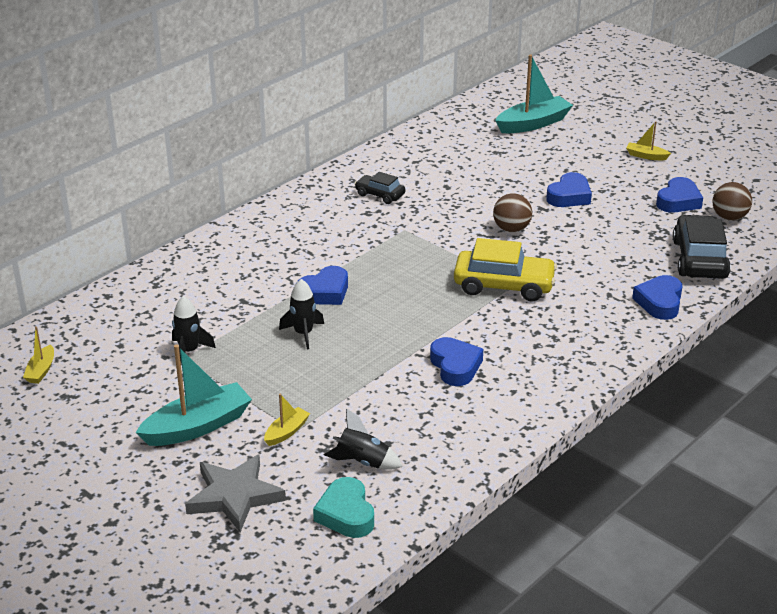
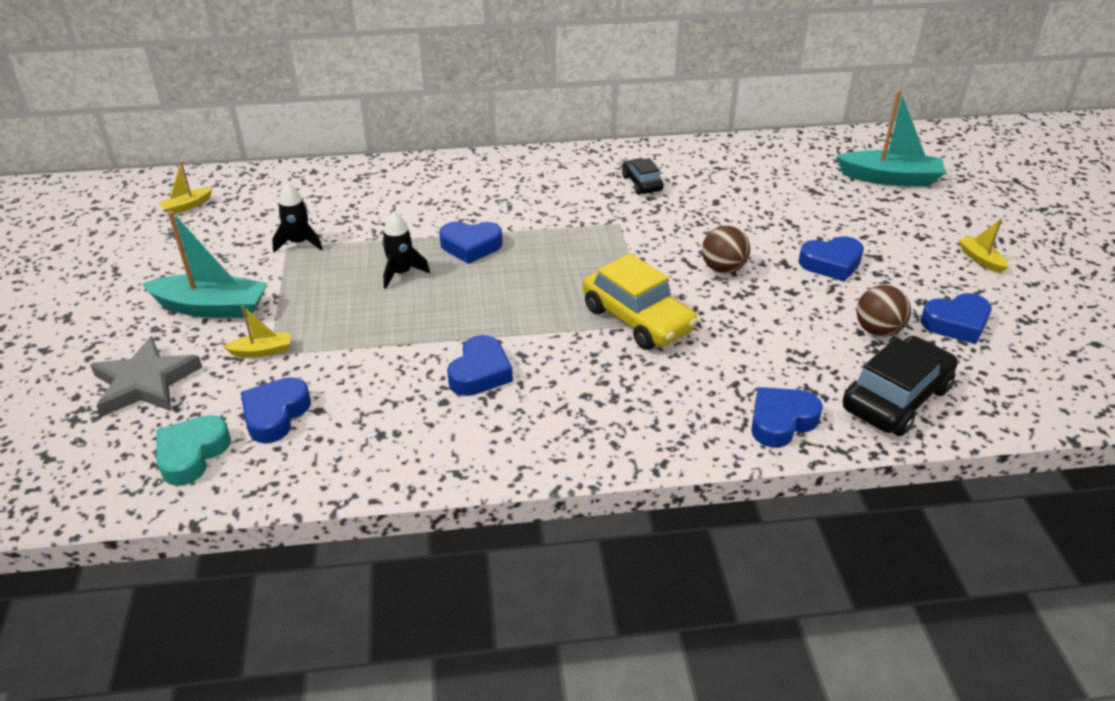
camera: 40 degrees right, 5 degrees up
(363, 461) = (275, 415): black rocket -> blue heart
(729, 217) = (999, 370): brown ball -> brown ball (877, 330)

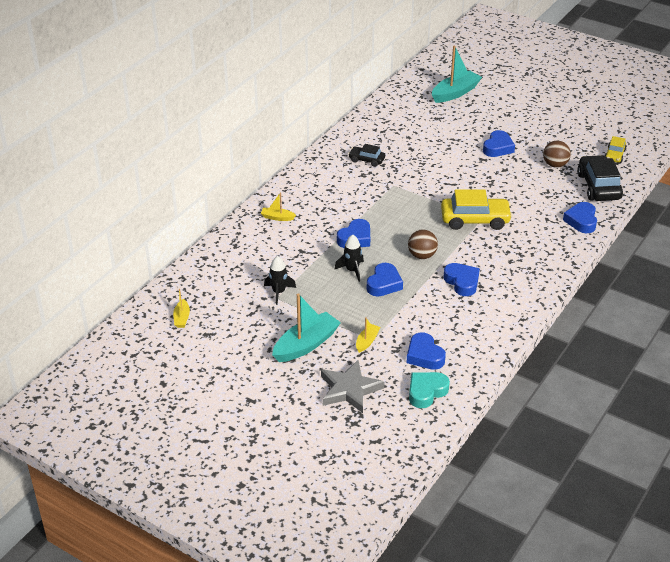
camera: 50 degrees left, 0 degrees up
(192, 454) = (426, 392): turquoise heart -> turquoise heart turned 75 degrees clockwise
(723, 269) = (466, 177): brown ball -> brown ball (422, 255)
(956, 323) = (572, 144): blue heart -> blue heart (384, 284)
(980, 260) = (541, 111): yellow boat -> yellow boat (277, 217)
(1004, 378) = (615, 155): none -> yellow car

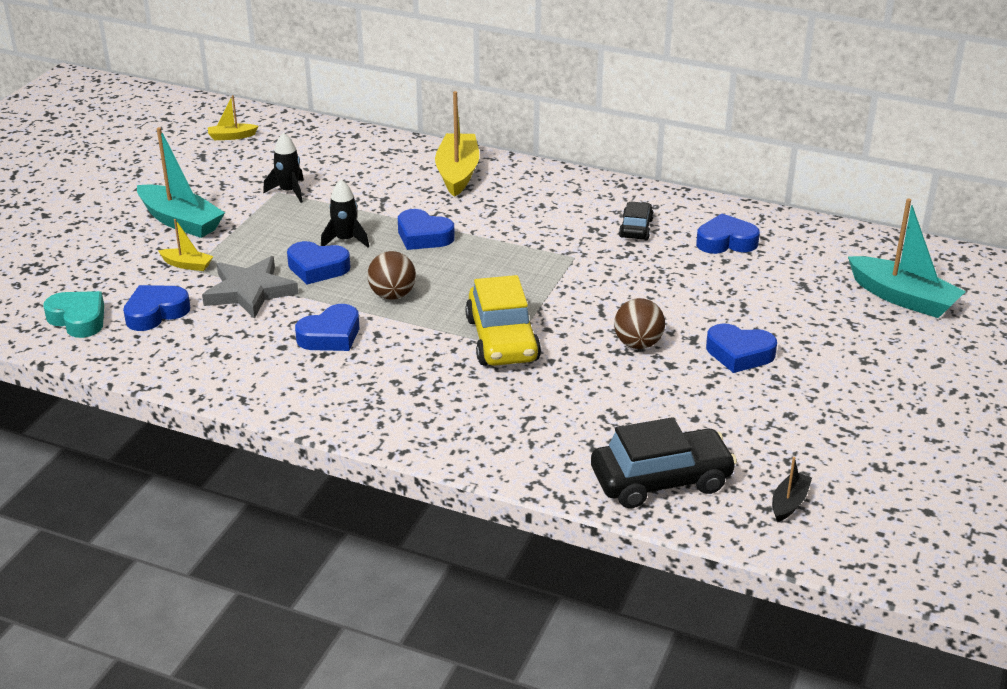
camera: 80 degrees right, 5 degrees down
(277, 217) = (457, 173): yellow boat -> yellow boat, size x2.02
(349, 389) = (90, 260): grey star -> grey star (249, 291)
(555, 165) = (713, 423): brown ball -> brown ball (638, 344)
(581, 221) = (535, 459): blue heart -> blue heart (726, 241)
(615, 155) = (789, 503): yellow car -> black boat

